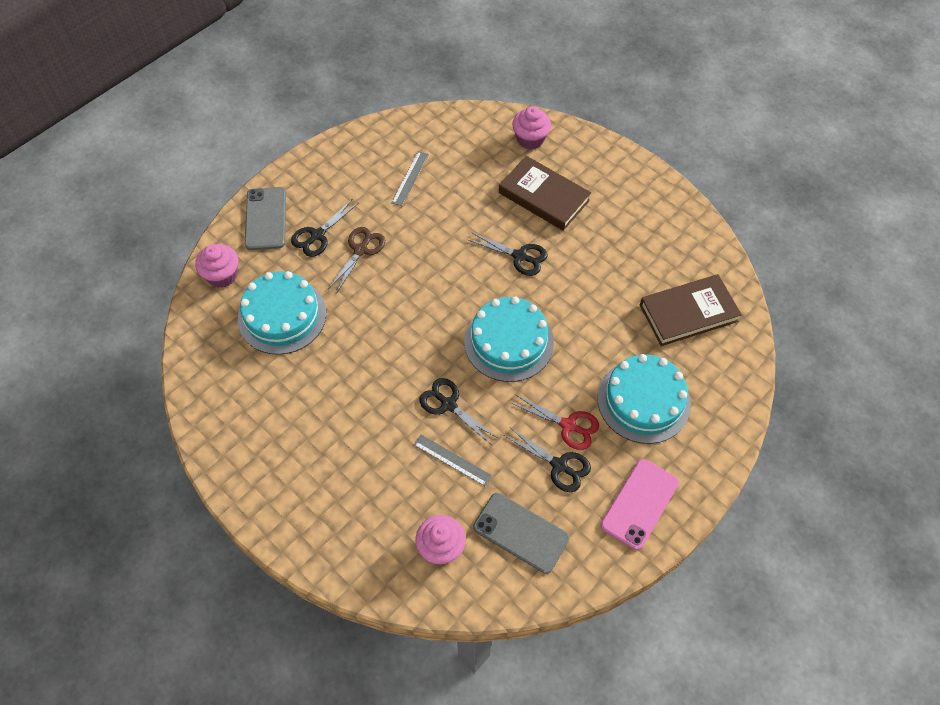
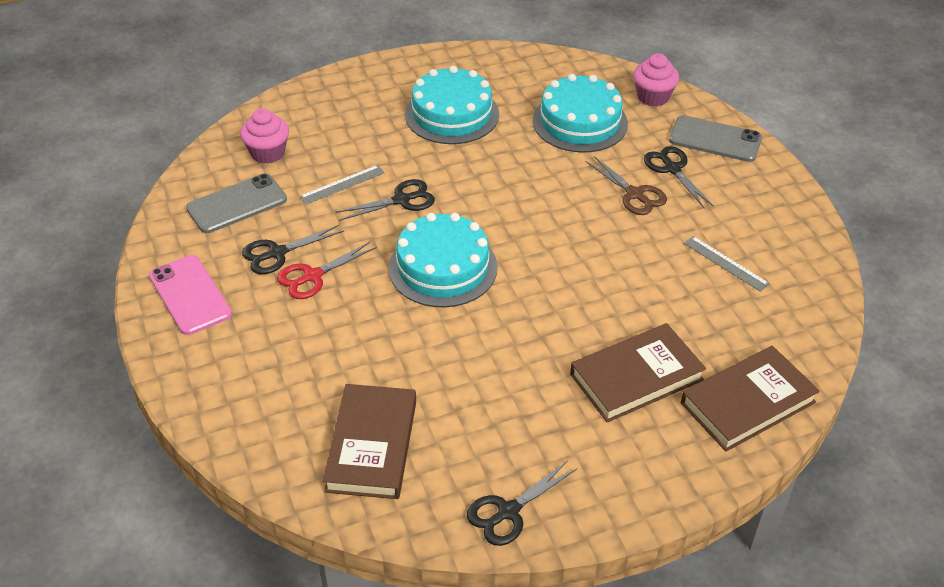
camera: 115 degrees right, 15 degrees down
(519, 256) = (553, 318): black scissors -> black scissors (508, 511)
(530, 139) = (748, 403): pink cupcake -> brown book
(643, 401) = (292, 348): turquoise cake -> turquoise cake (452, 114)

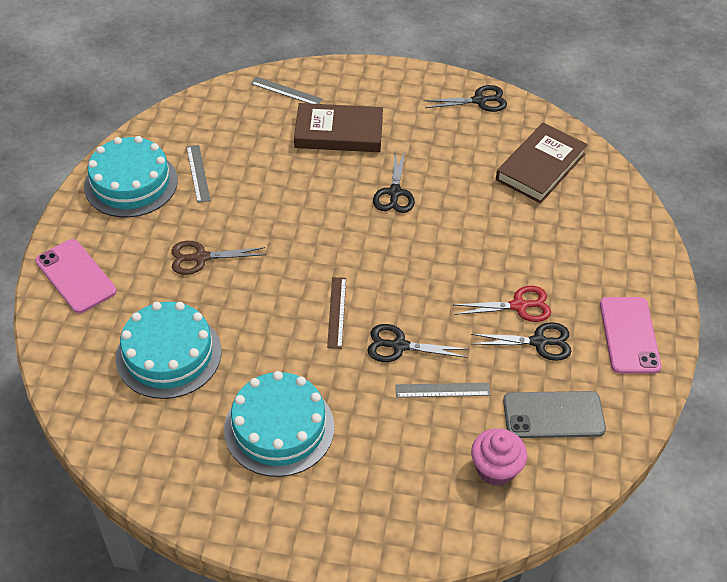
camera: 150 degrees left, 5 degrees up
(443, 267) = (409, 265): turquoise cake -> turquoise cake (131, 183)
(476, 202) = (336, 312): none -> brown ruler
(634, 194) = (201, 257): brown scissors -> brown scissors turned 90 degrees counterclockwise
(653, 97) = (71, 350): pink cupcake -> none
(672, 169) = (145, 265): black scissors -> black scissors (394, 192)
(715, 139) = (76, 276): grey phone -> pink phone
(748, 403) = (286, 91): brown book -> grey ruler

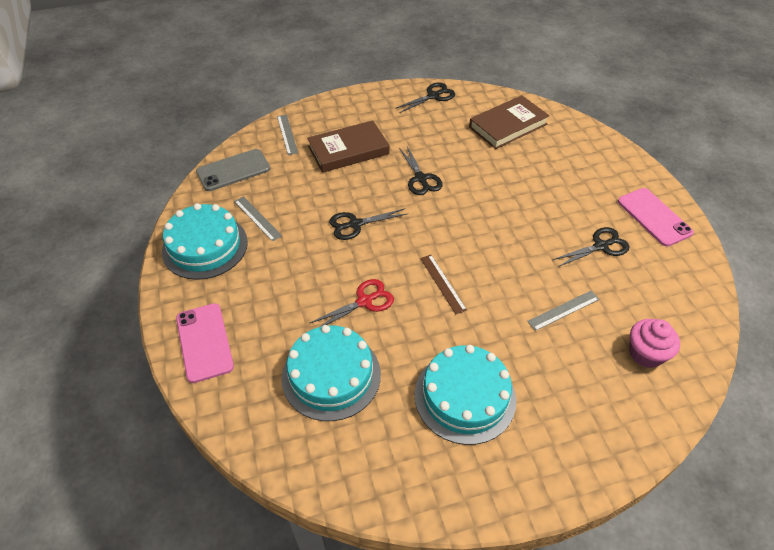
camera: 25 degrees left, 0 degrees up
(76, 276) = (204, 342): pink phone -> pink phone turned 45 degrees clockwise
(201, 257) = (305, 283): brown scissors -> none
(286, 91) = (287, 134): grey ruler -> grey ruler turned 75 degrees clockwise
(399, 346) = (508, 290): black scissors -> black scissors (355, 224)
(518, 306) = (567, 226): red scissors -> red scissors (364, 301)
(540, 167) = (508, 126): brown book -> brown book turned 45 degrees clockwise
(553, 415) = (652, 295): grey phone -> grey phone (233, 170)

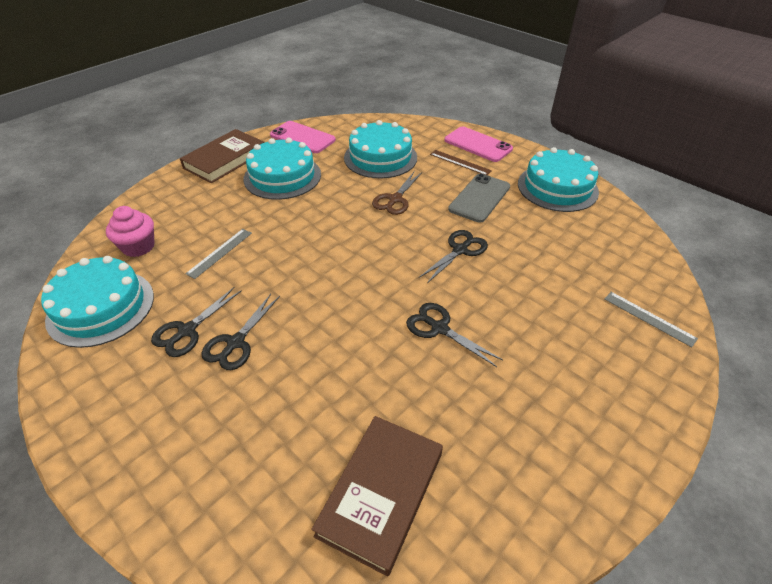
camera: 150 degrees right, 5 degrees down
(233, 170) = (633, 252): grey phone -> grey phone (479, 198)
(257, 218) = (549, 221): grey ruler -> none
(348, 150) = (557, 329): brown book -> brown book (225, 160)
(364, 301) = (395, 199): red scissors -> brown scissors
(433, 96) = (551, 506): black scissors -> black scissors (236, 342)
(442, 283) = (341, 233): brown ruler -> brown ruler (460, 162)
(654, 217) = (112, 404): pink phone -> pink phone (302, 137)
(674, 295) = (101, 307): none -> turquoise cake

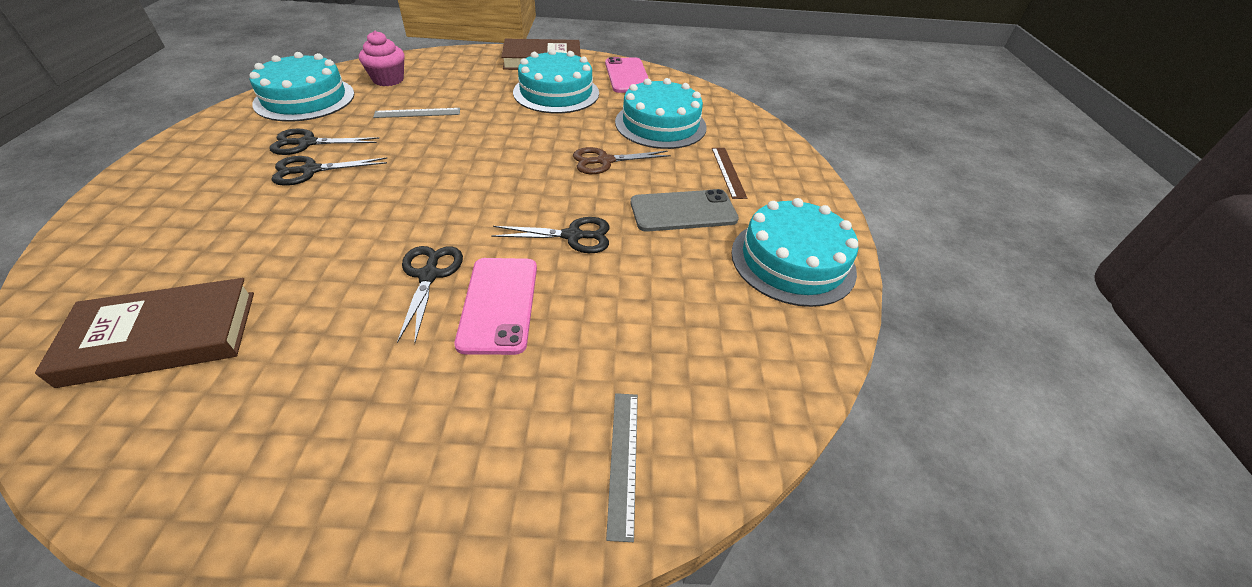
camera: 45 degrees right, 0 degrees up
(478, 145) = (781, 169): pink phone -> pink phone (499, 304)

